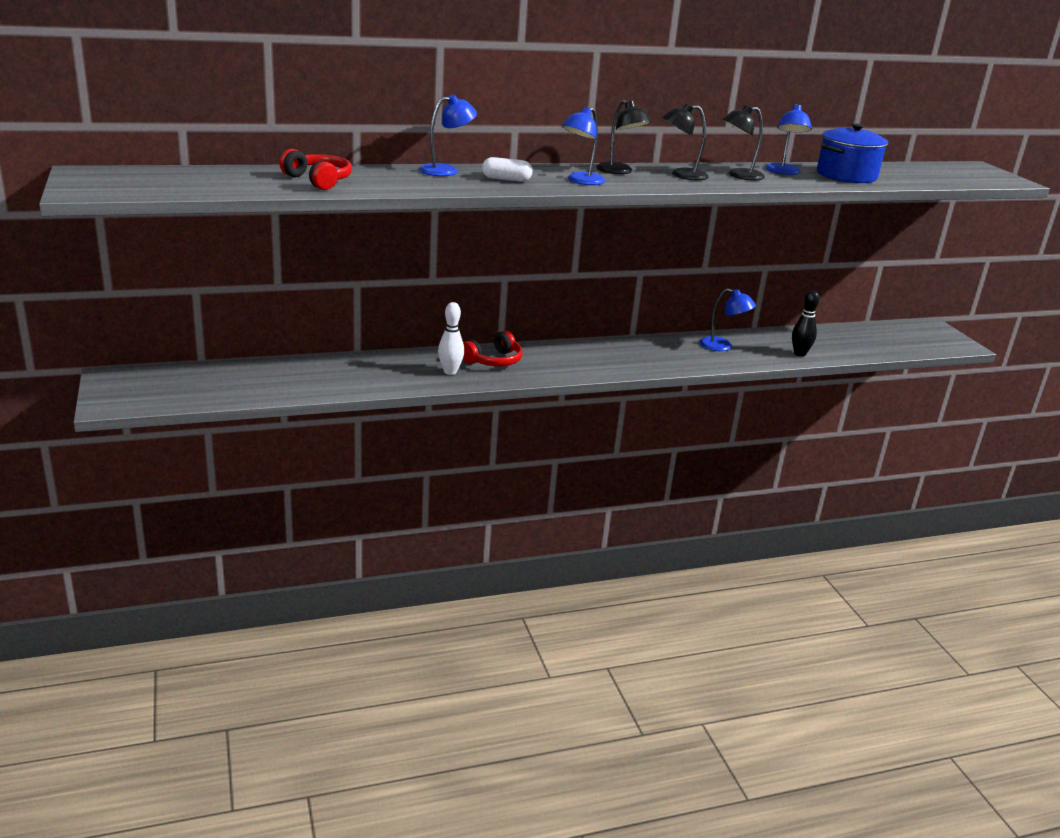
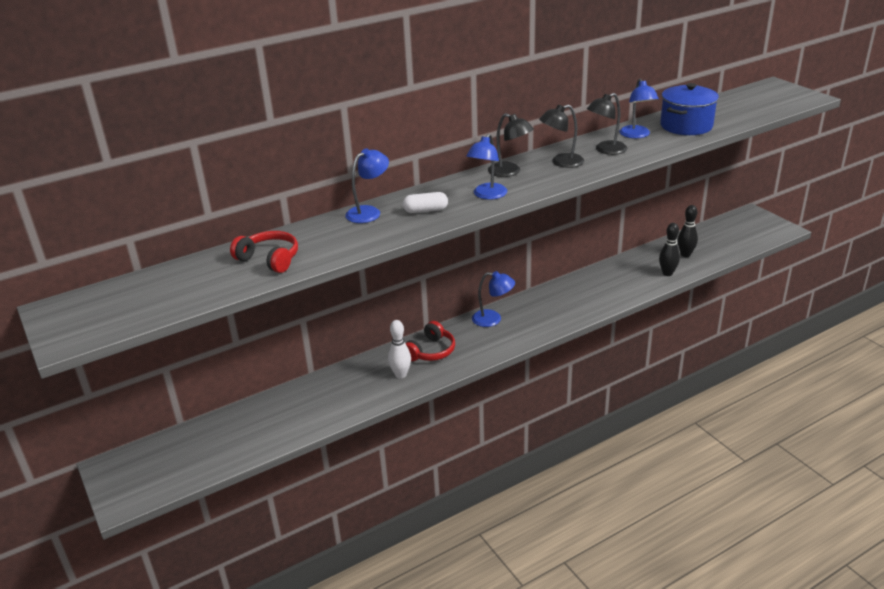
camera: 10 degrees left, 5 degrees up
(722, 346) = (605, 282): blue lamp -> blue lamp (493, 319)
(831, 343) = (685, 254): none -> black bowling pin

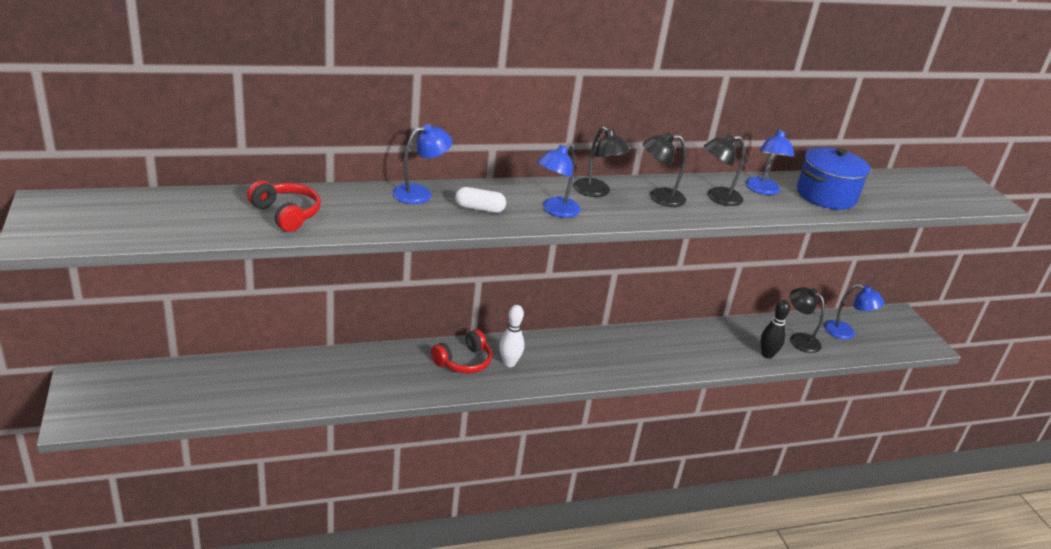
camera: 10 degrees right, 0 degrees up
(401, 374) = (419, 377): white bowling pin -> white bowling pin (509, 363)
(493, 319) = (548, 347): blue lamp -> blue lamp (846, 333)
(685, 254) = (799, 339): black bowling pin -> black lamp

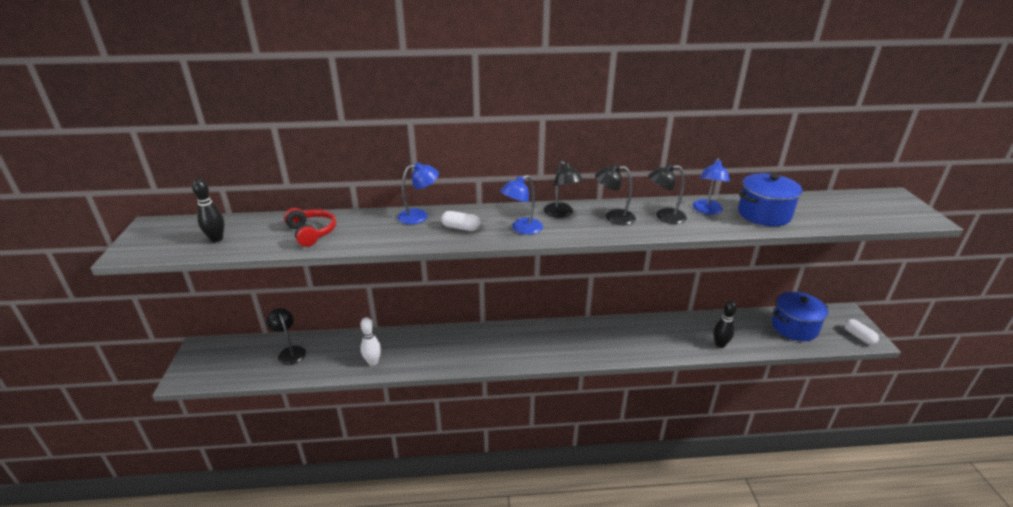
camera: 15 degrees right, 0 degrees up
(157, 221) = (216, 239): none -> black bowling pin
(464, 361) = (469, 343): red headphones -> none
(509, 363) = (504, 345): white bowling pin -> white bowling pin (373, 362)
(799, 339) = (750, 332): black lamp -> black lamp (290, 352)
(846, 333) = (794, 327): blue lamp -> blue pot
(916, 341) = (859, 336): none -> white capsule

